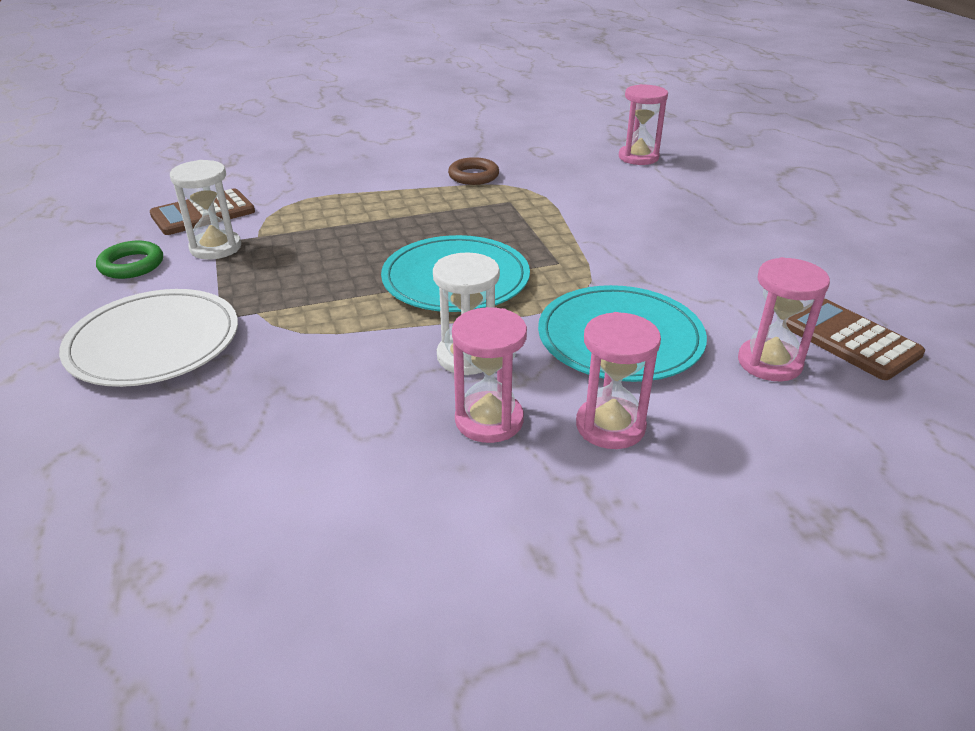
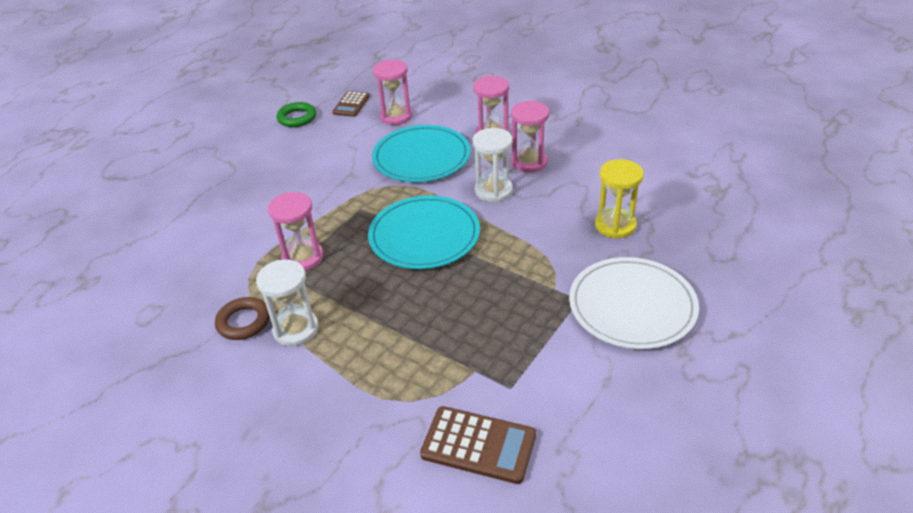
camera: 125 degrees left, 5 degrees up
(131, 265) = (591, 406): green ring -> green ring (297, 118)
(216, 248) = (516, 380): white hourglass -> white hourglass (296, 329)
(258, 410) = (615, 225): none -> yellow hourglass
(638, 157) = (130, 252): pink hourglass -> pink hourglass (303, 258)
(850, 340) = (351, 104): brown calculator -> brown calculator, size x0.66

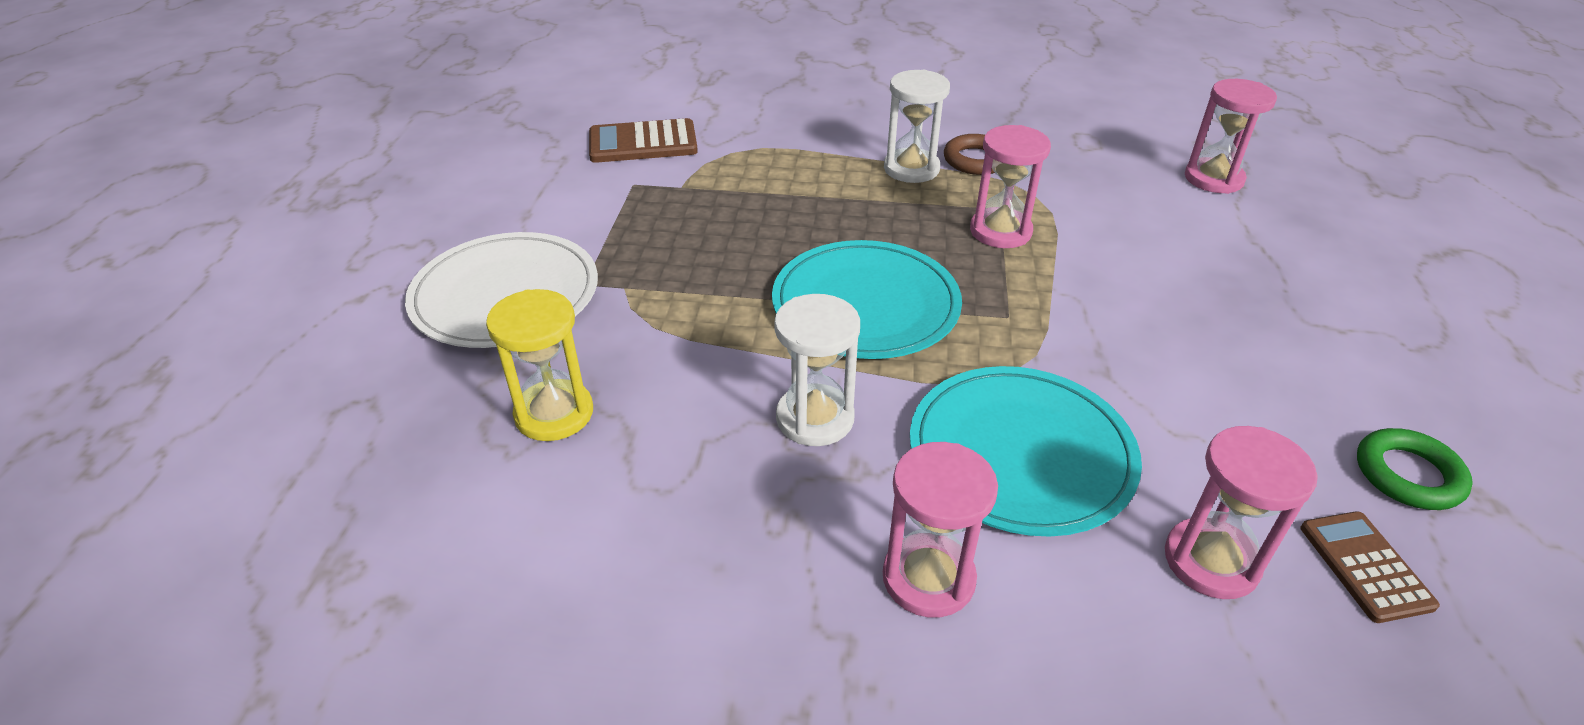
camera: 150 degrees right, 0 degrees up
(529, 162) = (787, 515): pink hourglass -> pink hourglass (1213, 179)

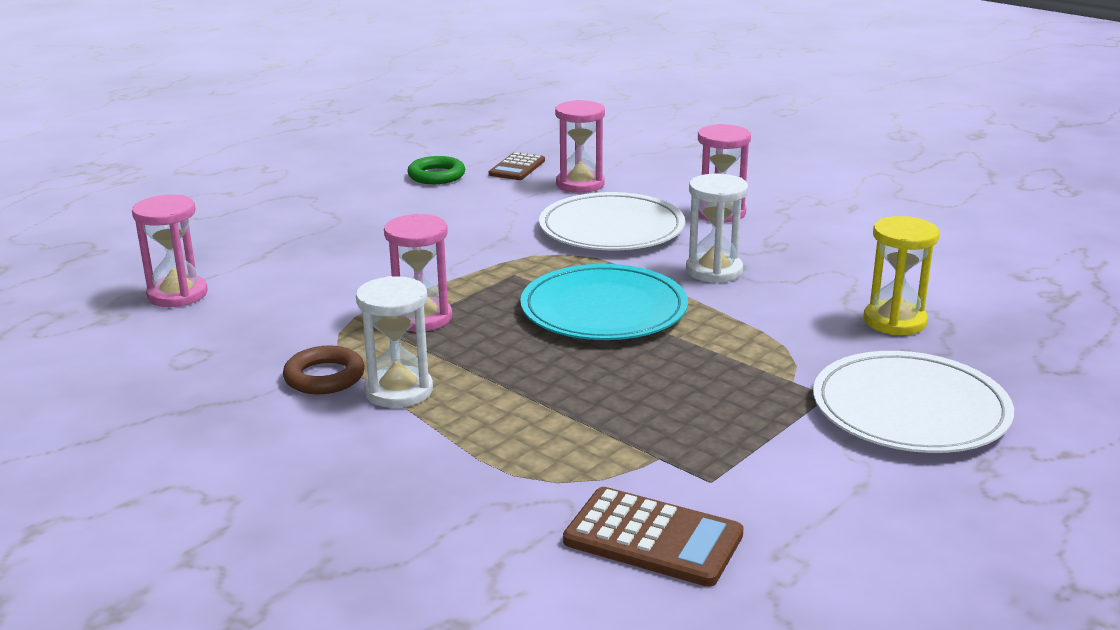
camera: 145 degrees left, 15 degrees down
(1021, 453) = (611, 228): turquoise plate -> white plate

